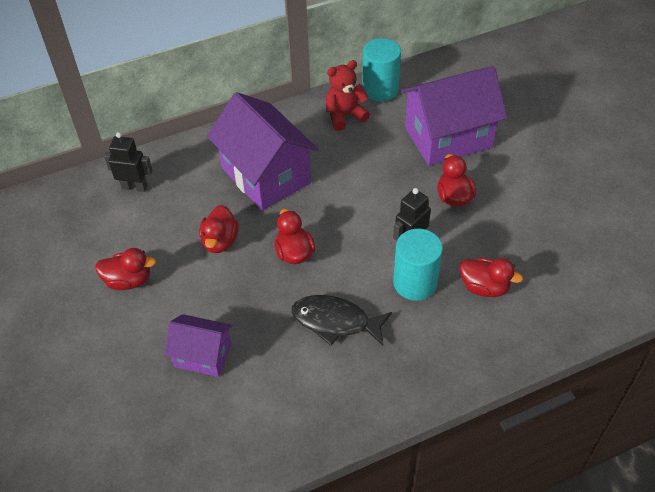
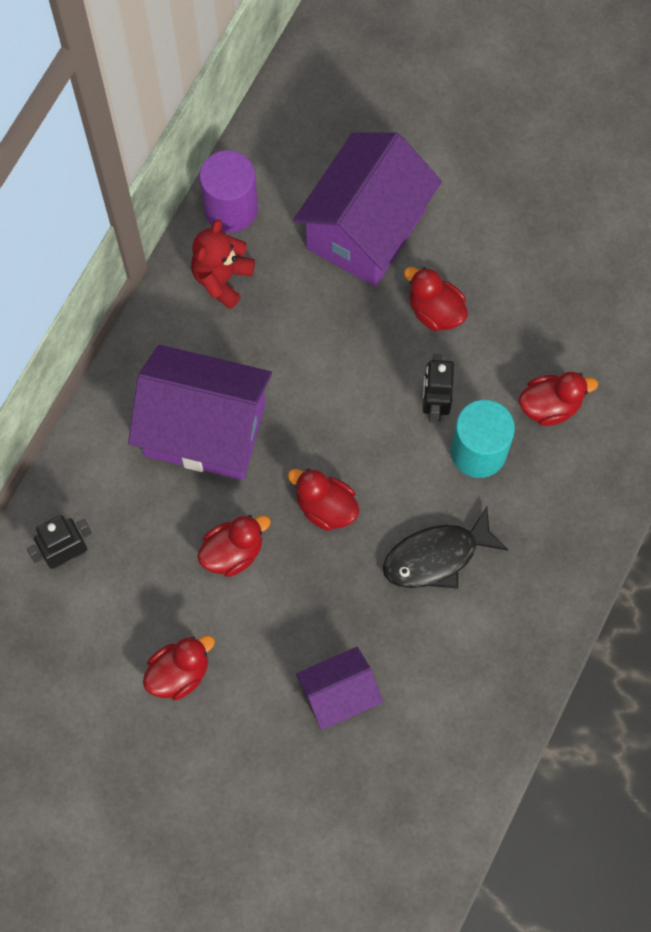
camera: 40 degrees left, 20 degrees up
(220, 241) = (233, 552): red duck -> red duck turned 90 degrees counterclockwise
(380, 89) = (231, 209): turquoise cylinder -> purple cylinder

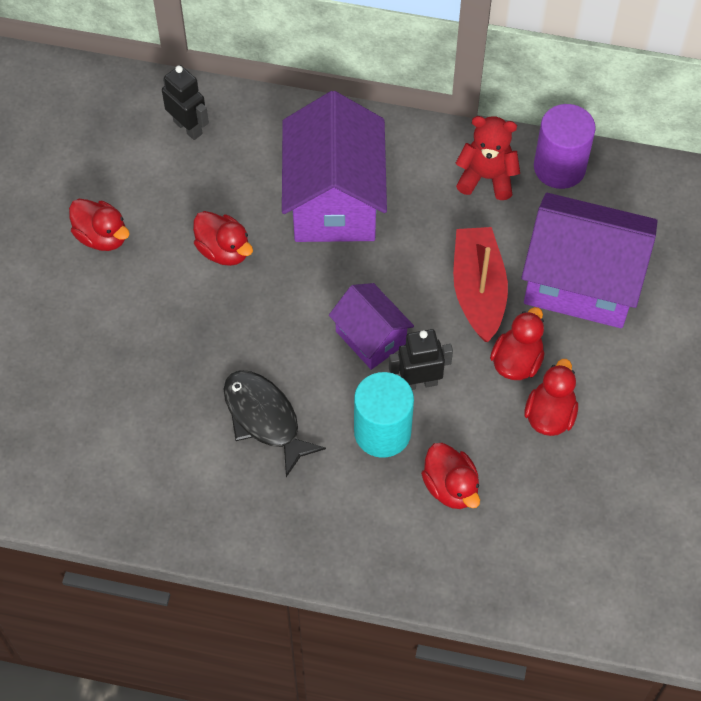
camera: 75 degrees right, 10 degrees down
(325, 507) = (287, 314): red duck -> red duck (550, 415)
(339, 695) = (110, 367): purple house -> purple house (370, 337)
(349, 323) = (478, 290): none -> red boat

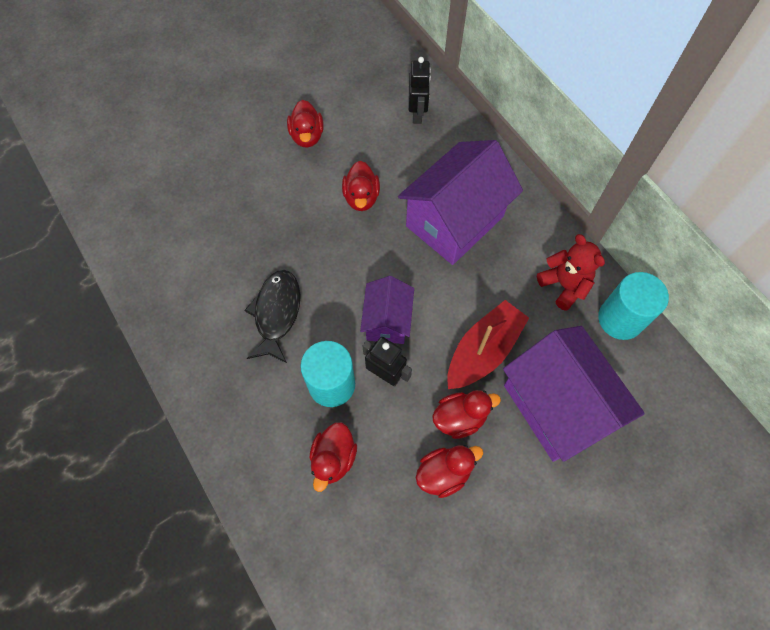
camera: 45 degrees right, 5 degrees up
(559, 167) = (620, 319): purple cylinder -> turquoise cylinder

